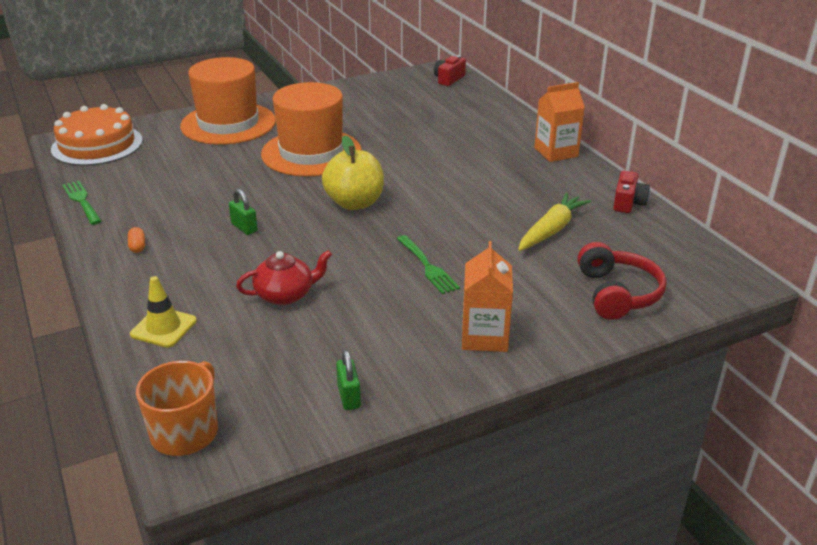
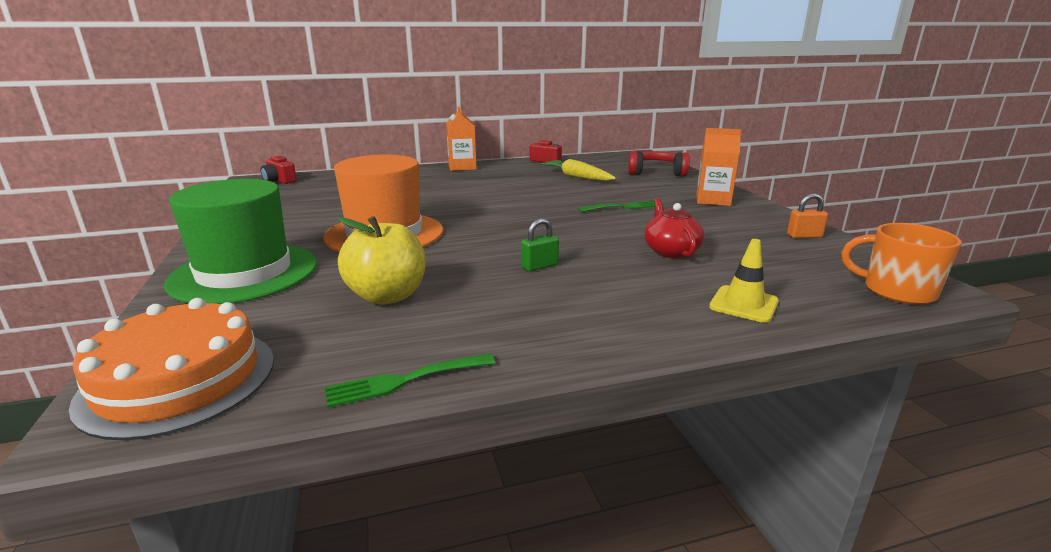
camera: 80 degrees left, 10 degrees down
(137, 246) = (567, 325): orange capsule -> none
(228, 123) = (244, 273): orange hat -> green hat
(349, 396) = (804, 236): green padlock -> orange padlock
(354, 203) = (509, 222): yellow apple -> yellow apple (387, 296)

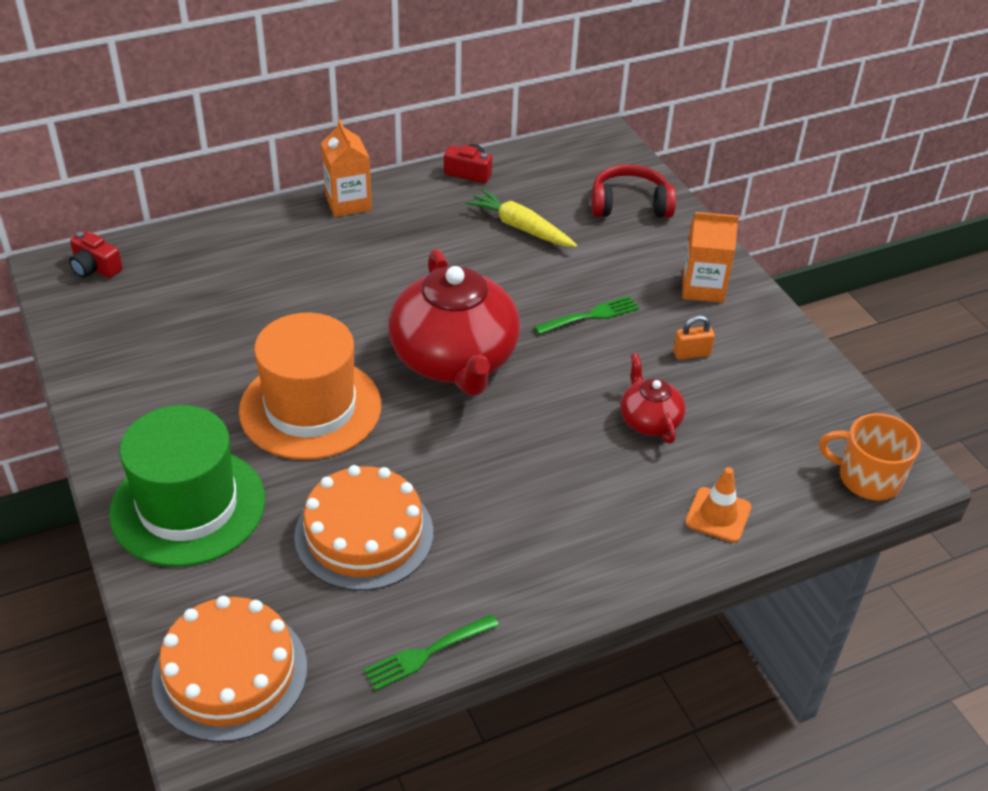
camera: 10 degrees left, 20 degrees up
(387, 296) = (364, 534): yellow apple -> orange cake
(510, 219) = (455, 360): none -> red teapot
(539, 266) = (509, 464): green padlock -> none
(743, 304) = (718, 515): yellow traffic cone -> orange traffic cone
(804, 236) = (799, 373): orange padlock -> orange padlock (691, 353)

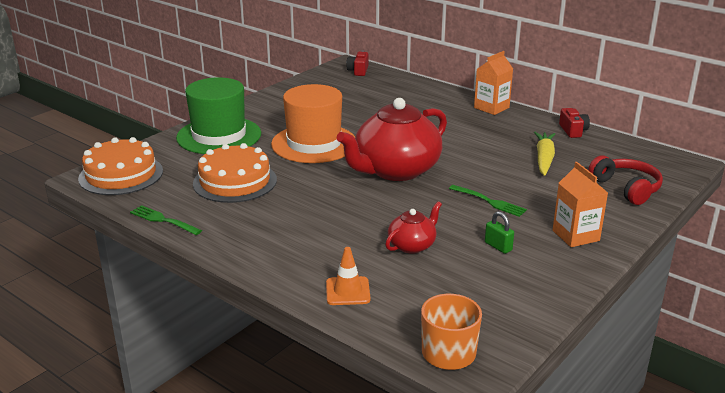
camera: 65 degrees right, 15 degrees down
(691, 353) = (498, 246): orange padlock -> green padlock

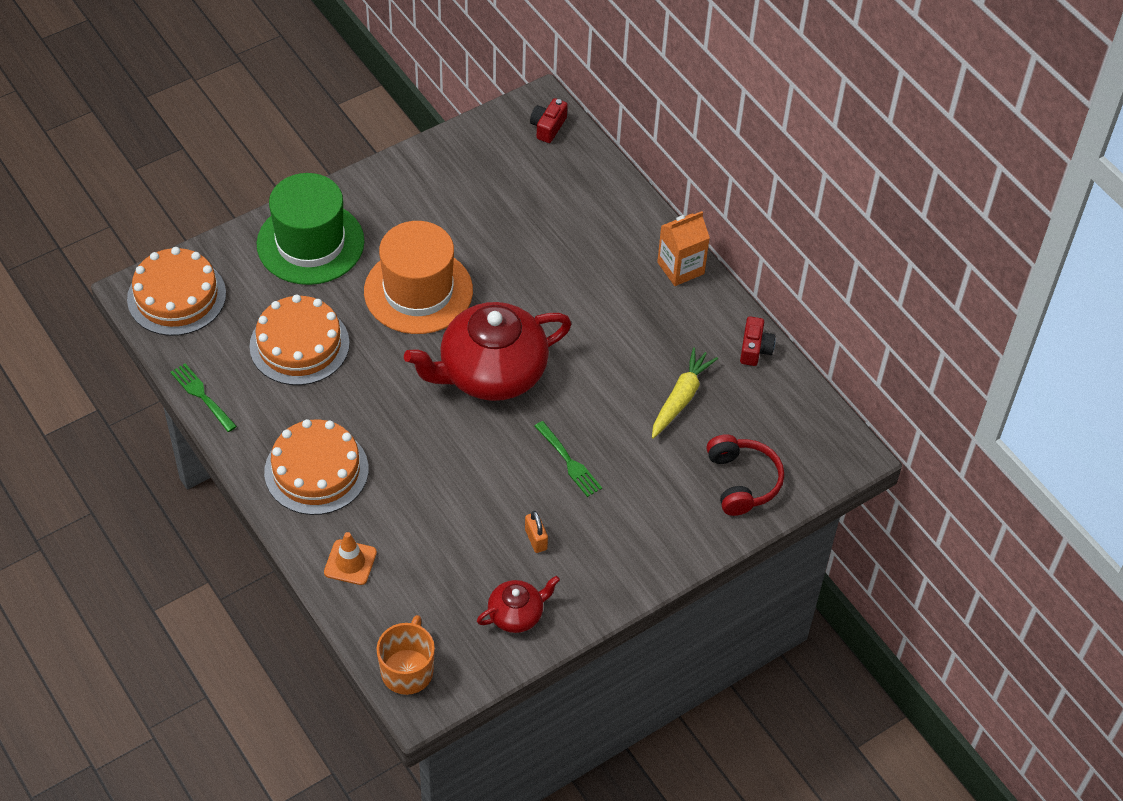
camera: 15 degrees right, 25 degrees up
(285, 243) = (316, 470): none -> orange cake
(412, 245) = (446, 511): red teapot -> red teapot (516, 614)
(498, 246) = (536, 539): green padlock -> orange padlock
(575, 235) = (630, 546): orange carton -> none

